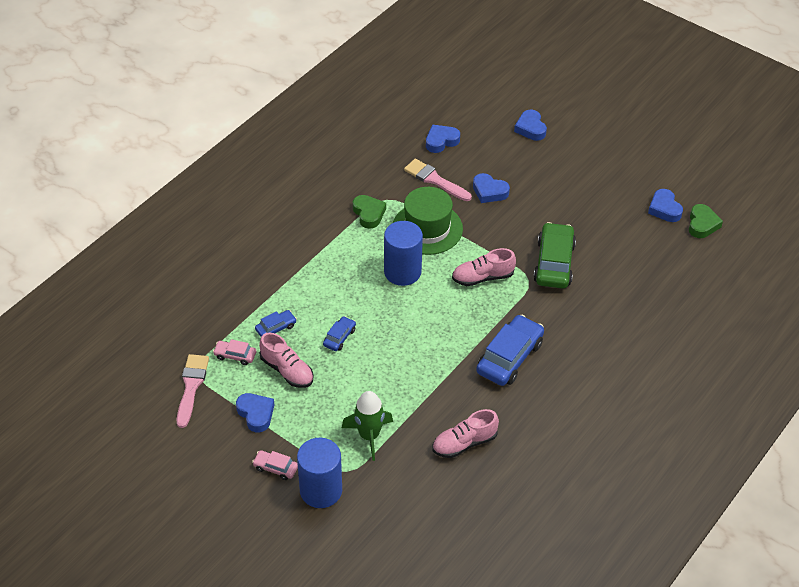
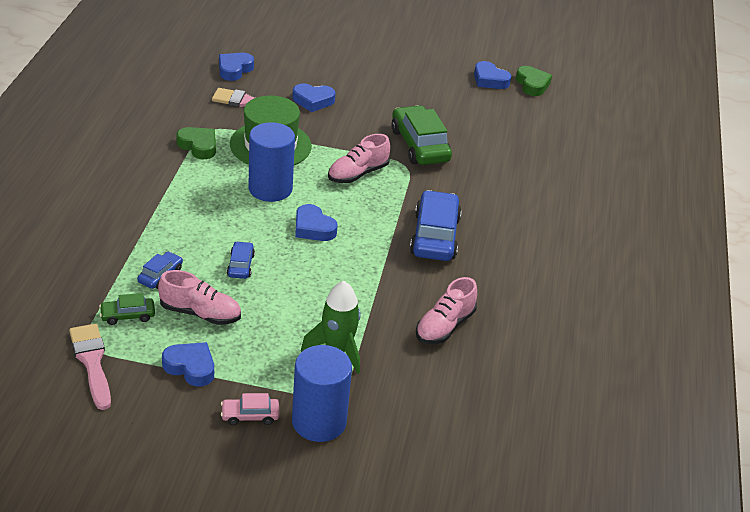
camera: 30 degrees left, 10 degrees down
(235, 355) = (128, 315): pink car -> green car
(530, 128) = (317, 42): blue heart -> blue heart (313, 228)

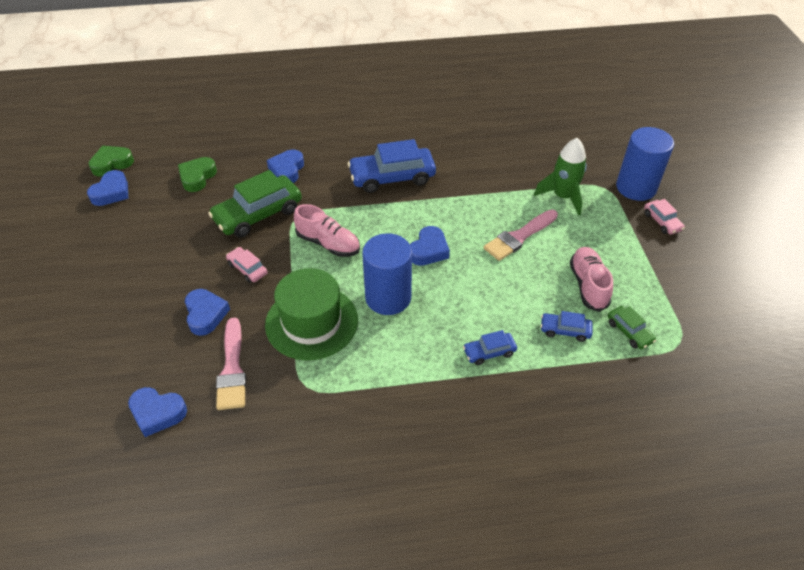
camera: 105 degrees left, 10 degrees up
(92, 362) = (697, 332): pink brush -> pink brush (519, 237)
(190, 367) = (648, 269): blue heart -> blue heart (287, 170)
(198, 146) = (344, 383): green heart -> green heart (197, 177)
(240, 265) = (511, 281): blue car -> blue car (489, 352)
(352, 127) = (247, 269): none -> pink car
(444, 326) = (495, 151): pink shoe -> none

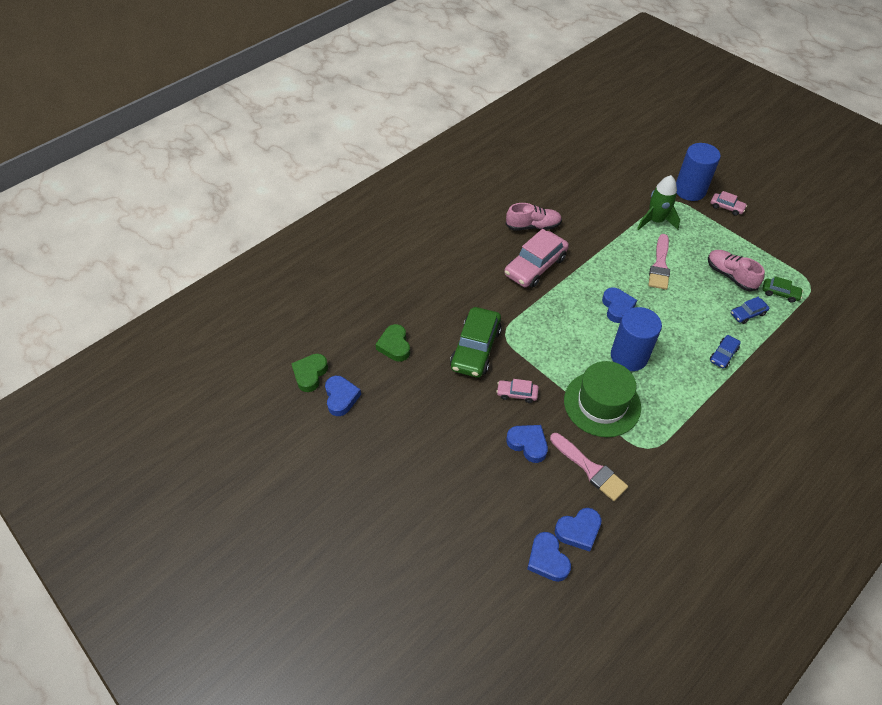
camera: 35 degrees left, 5 degrees up
(287, 170) = (456, 302): blue heart -> blue heart (547, 559)
(328, 243) = (549, 341): pink shoe -> pink shoe (533, 226)
(392, 177) = (535, 266): blue car -> pink car

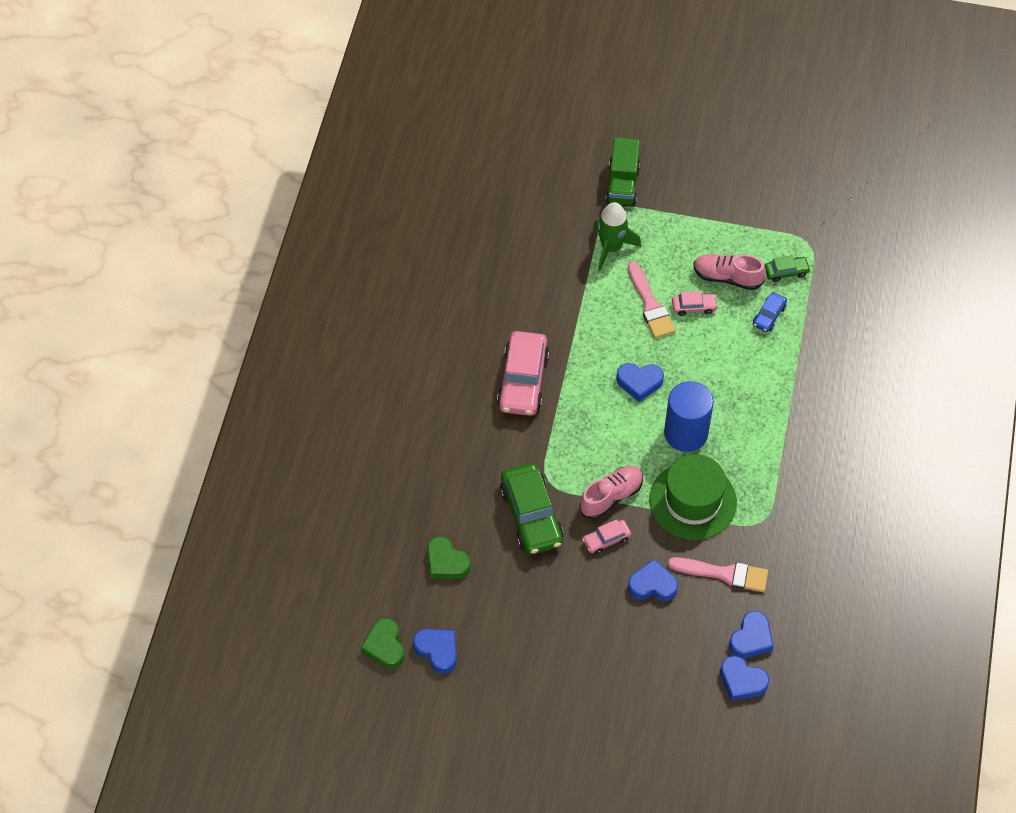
camera: 35 degrees left, 5 degrees up
(533, 226) = (485, 329): pink shoe -> pink shoe (611, 497)
(617, 307) = (639, 382): blue heart -> blue heart turned 135 degrees clockwise
(690, 190) = (622, 184): blue cylinder -> green truck
(723, 355) = (772, 378): blue car -> none
(726, 207) = (674, 187): pink car -> pink car (693, 307)

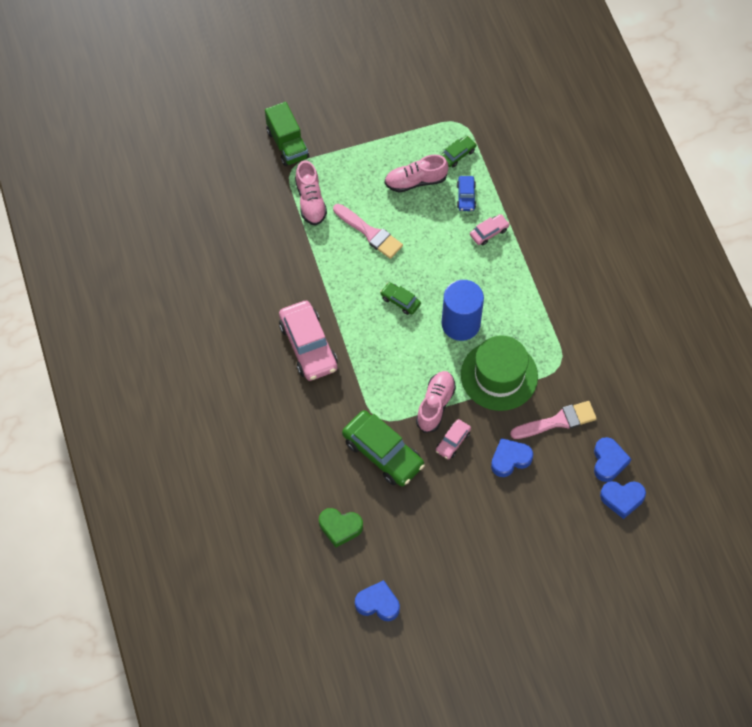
camera: 30 degrees left, 5 degrees up
(385, 646) = (334, 623): green heart -> none
(611, 247) = (310, 201): green rocket -> pink shoe
(639, 382) = (400, 301): blue heart -> green car
(693, 307) = (404, 218): pink car -> pink car (489, 232)

